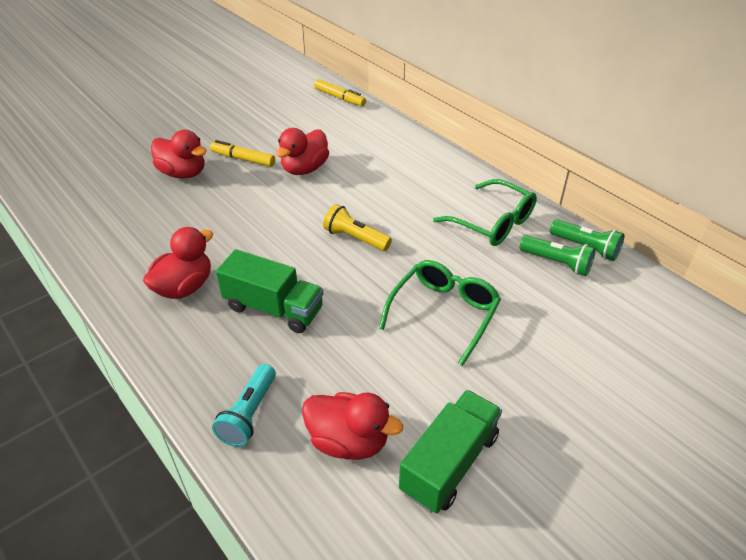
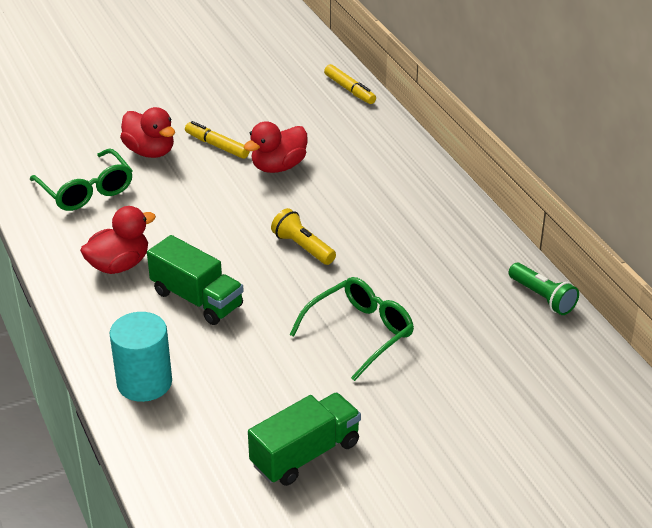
camera: 15 degrees right, 5 degrees down
(249, 414) = (144, 382): turquoise flashlight -> turquoise cylinder
(348, 441) = (223, 420): red duck -> none
(493, 223) = (455, 256): green glasses -> green glasses (86, 190)
(557, 263) = (502, 307): green flashlight -> none

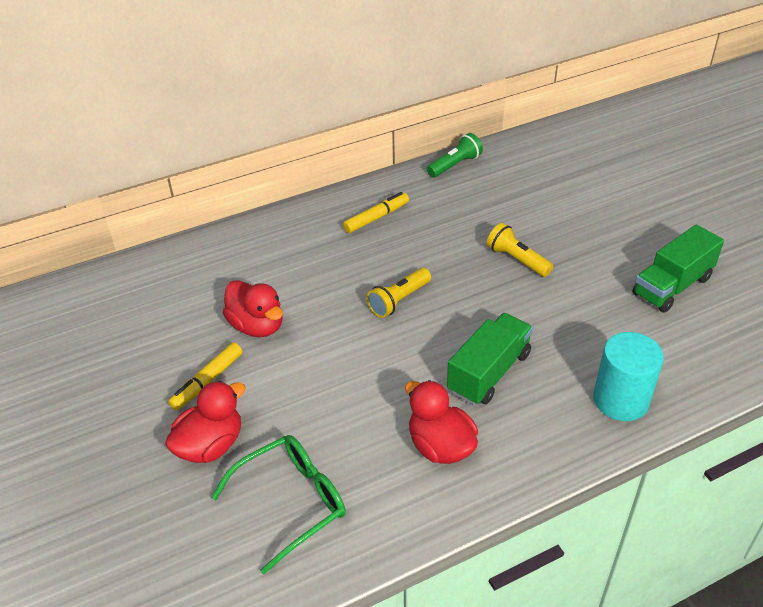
camera: 90 degrees left, 5 degrees up
(305, 454) = (672, 286): green truck -> green truck turned 90 degrees counterclockwise
(349, 90) = (113, 277): yellow marker -> yellow marker (376, 217)
(360, 333) = (517, 260): green glasses -> yellow flashlight

